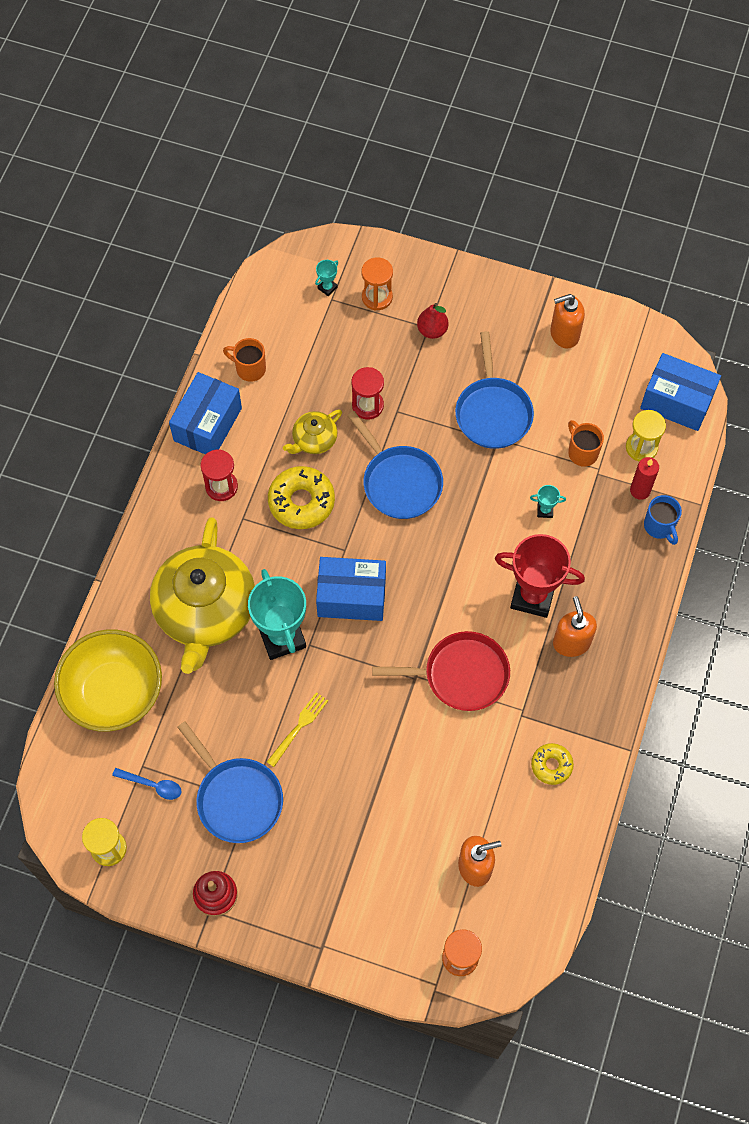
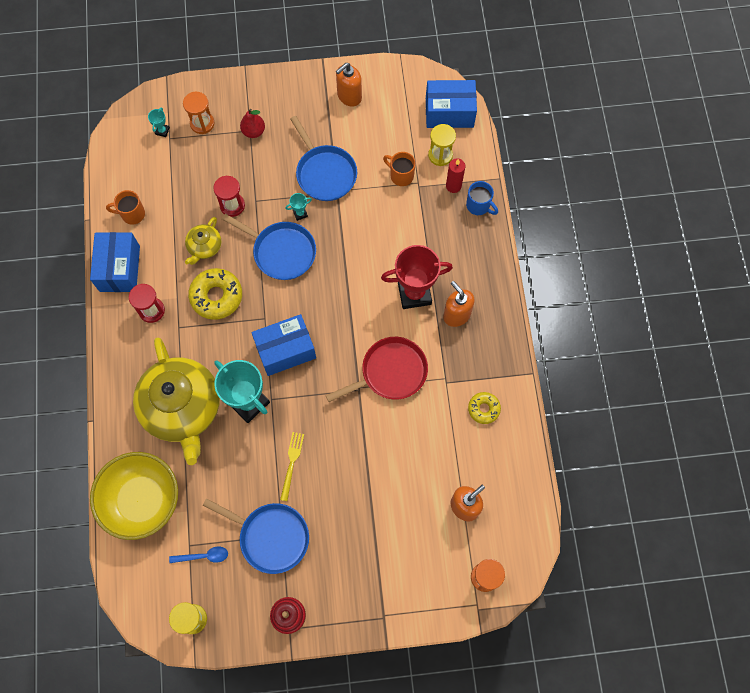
camera: 25 degrees left, 5 degrees up
(545, 510) = (394, 228): turquoise trophy -> turquoise trophy (300, 213)

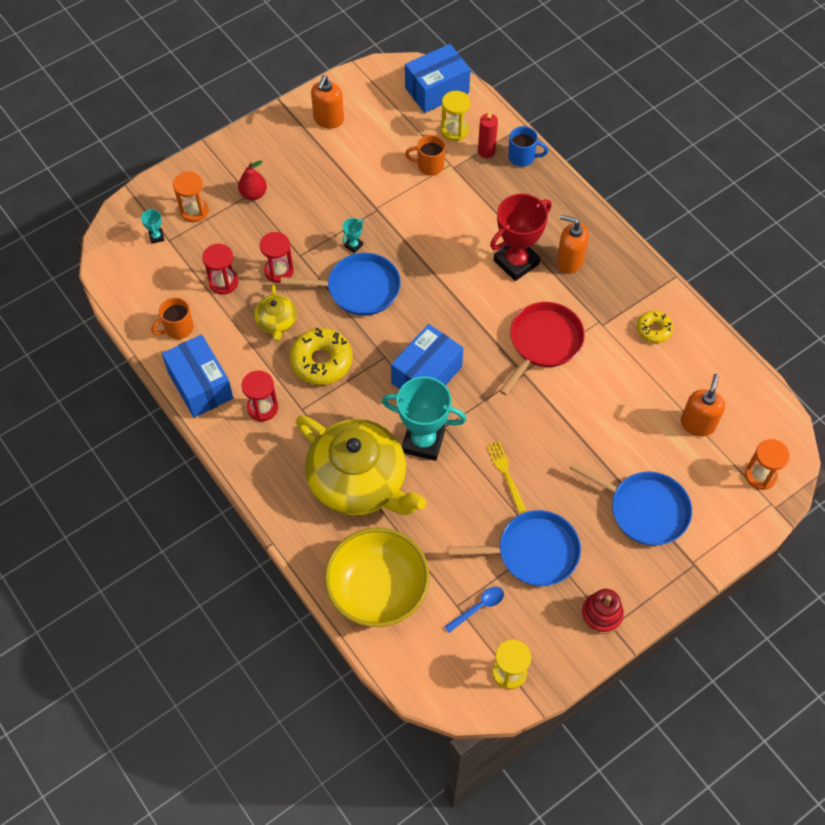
camera: 30 degrees left, 10 degrees down
(187, 194) = (223, 282): none -> red hourglass
(325, 173) = (353, 198): blue pan -> blue pan (645, 509)

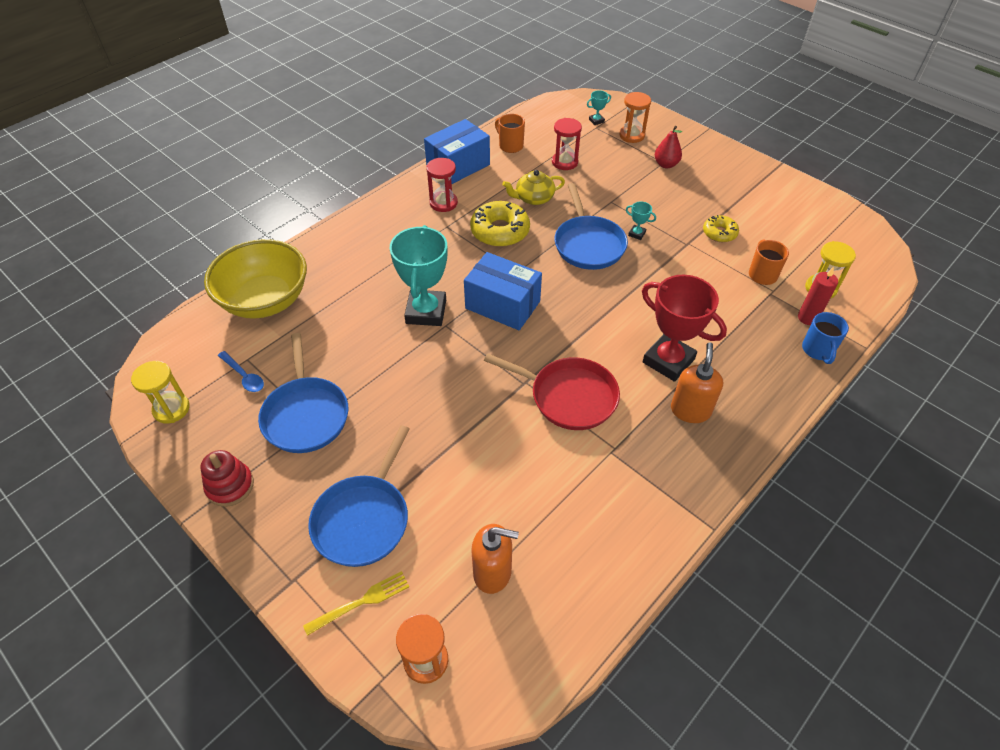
camera: 80 degrees right, 10 degrees down
(279, 271) = (589, 191): red hourglass -> none
(328, 119) = (778, 197): orange soap dispenser -> none
(359, 481) = (377, 273): yellow teapot -> none
(437, 90) = (867, 268): blue box -> none
(505, 473) = (397, 381): yellow fork -> yellow fork (362, 601)
(653, 330) = (621, 509): yellow donut -> yellow donut (719, 233)

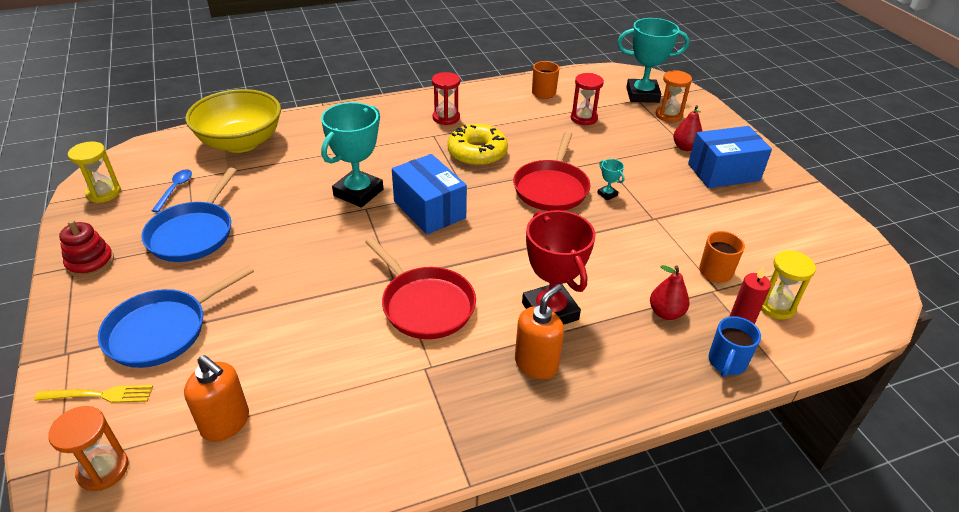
camera: 25 degrees right, 10 degrees down
(244, 376) = (175, 189): blue spoon -> blue spoon turned 150 degrees counterclockwise
(458, 166) = (483, 95): blue box -> blue box (723, 172)
(533, 198) = (530, 137): yellow teapot -> none
(588, 244) = (551, 188): blue pan -> red pan
(596, 121) = (642, 95): turquoise trophy -> turquoise trophy, size x2.42
(719, 233) = (696, 220): yellow donut -> none
(751, 326) = (666, 313): none -> red pear

